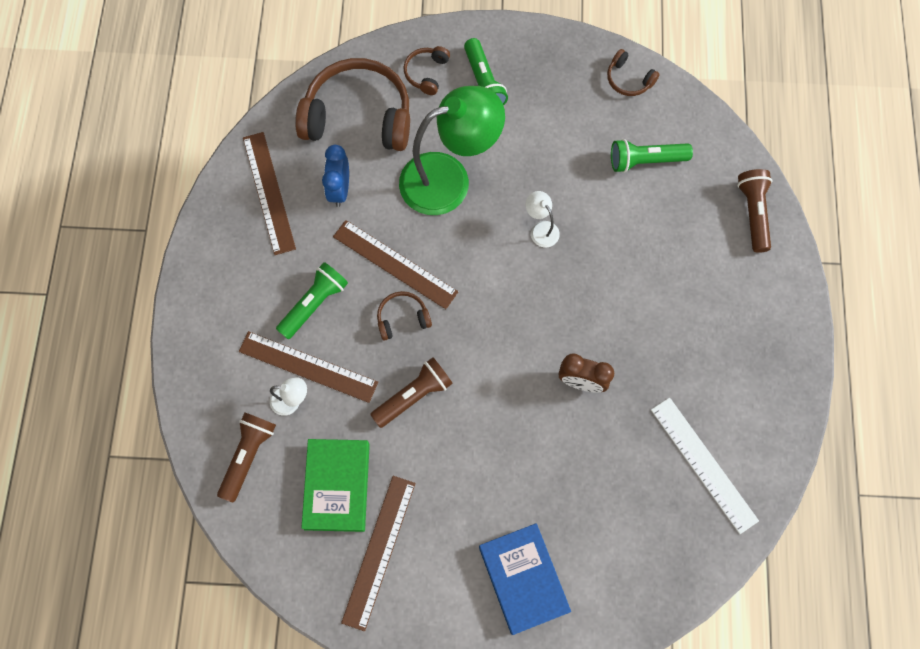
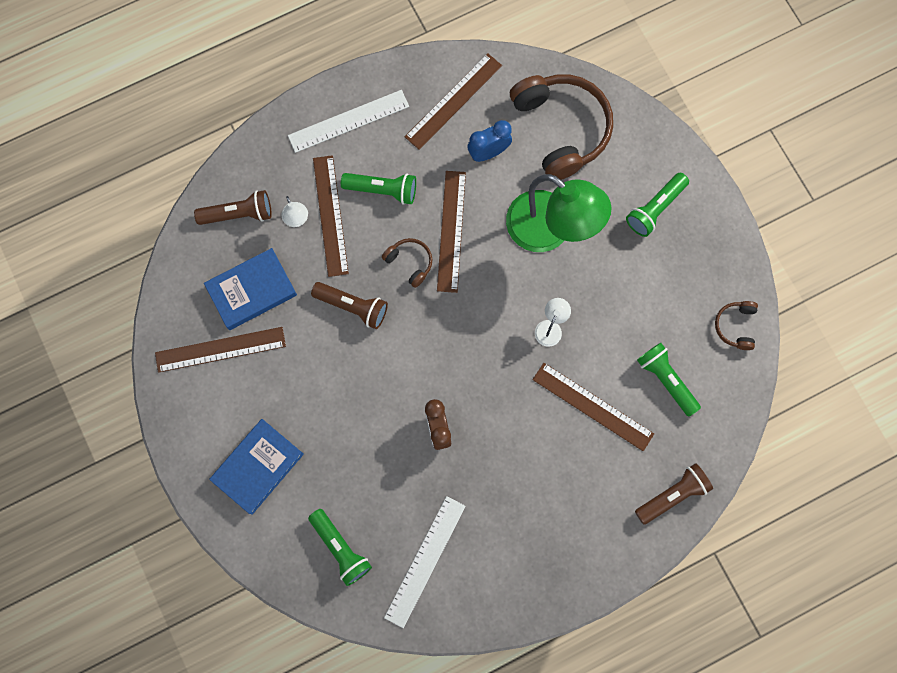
camera: 60 degrees right, 5 degrees up
(223, 297) = (348, 121): none -> white ruler
(337, 486) = (252, 291): green book -> blue book
(426, 73) = (635, 159): brown headphones -> none
(635, 234) = (592, 407): none -> brown ruler
(650, 540) = (340, 549): none -> green flashlight

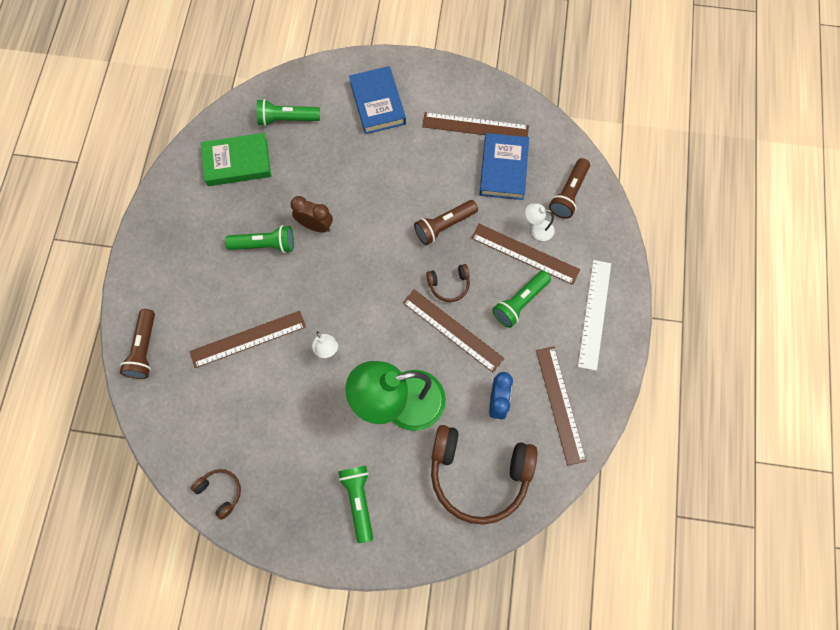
camera: 125 degrees right, 5 degrees down
(220, 349) = (475, 126): brown ruler -> brown ruler turned 75 degrees clockwise
(425, 561) = (237, 162): white ruler -> green book
(666, 380) = (224, 406): green flashlight -> green flashlight (265, 245)

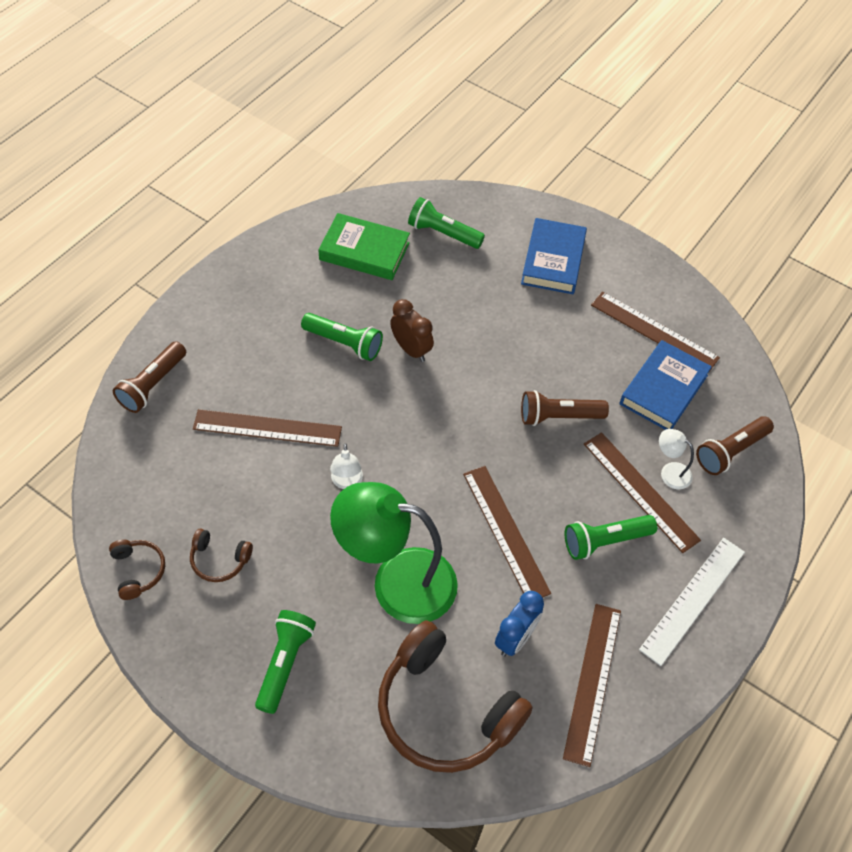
camera: 25 degrees right, 15 degrees down
(449, 285) = (529, 481): brown headphones -> brown headphones (219, 560)

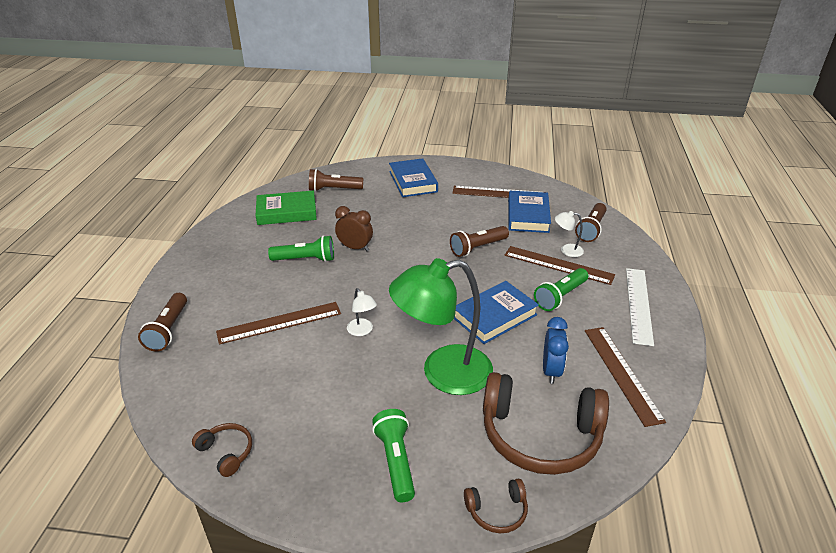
camera: 25 degrees left, 20 degrees down
(219, 560) = (294, 416): brown headphones -> brown headphones (497, 511)
(443, 233) = (334, 189): green flashlight -> brown flashlight
(506, 532) = (494, 316): brown ruler -> blue book

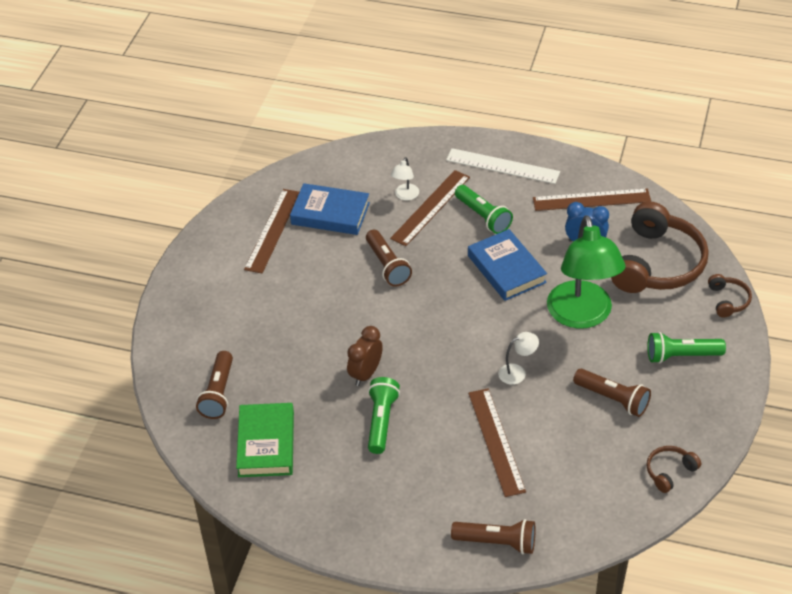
camera: 80 degrees left, 10 degrees up
(413, 181) = (220, 309): blue book -> none
(591, 229) = (370, 169): brown flashlight -> brown flashlight (613, 399)

